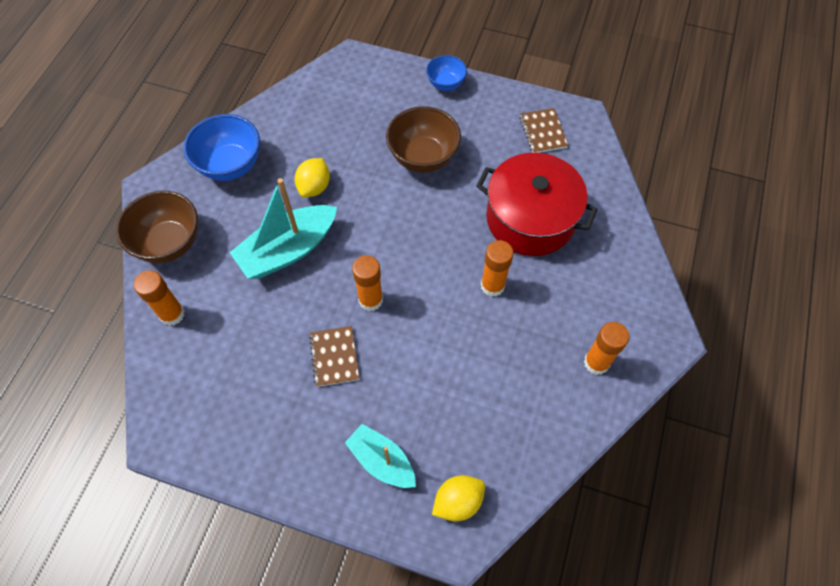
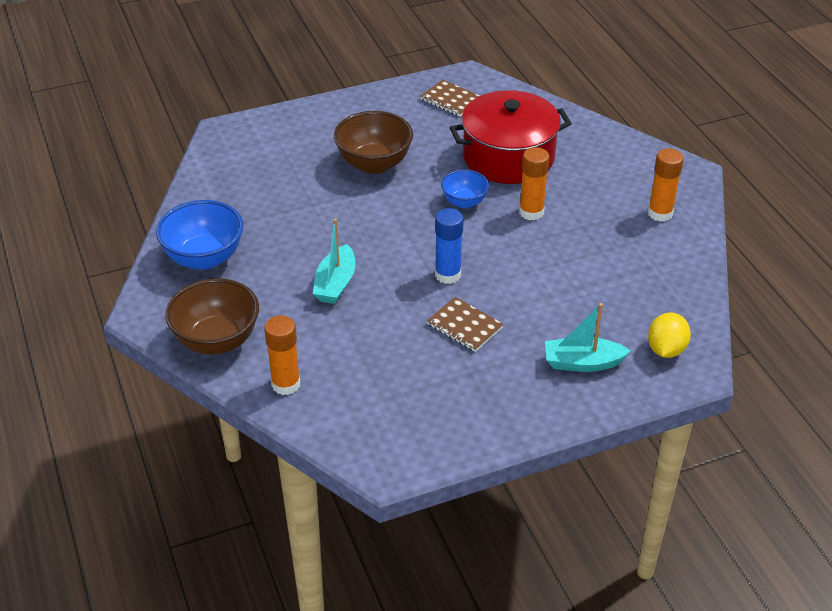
camera: 40 degrees left, 20 degrees down
(288, 250) = (335, 284): turquoise boat -> turquoise boat, size x0.63
(314, 187) = (304, 231): yellow lemon -> none
(370, 300) = (447, 275): orange glue stick -> blue glue stick
(445, 84) = (331, 108): blue bowl -> blue bowl (464, 202)

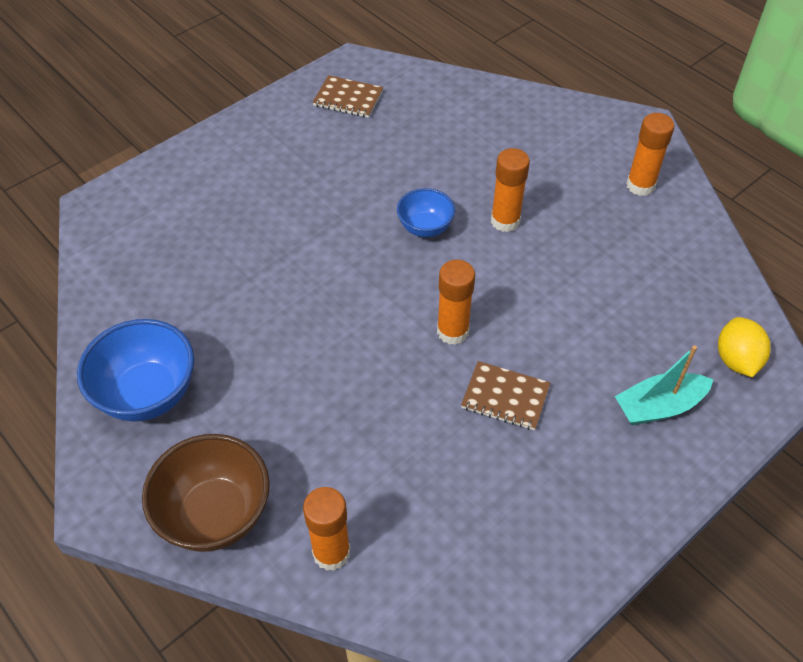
camera: 20 degrees left, 10 degrees up
(335, 284) = (327, 383): turquoise boat -> none
(374, 164) = (299, 204): brown bowl -> none
(447, 275) = (452, 331): blue glue stick -> orange glue stick
(508, 157) = (446, 156): red pot -> none

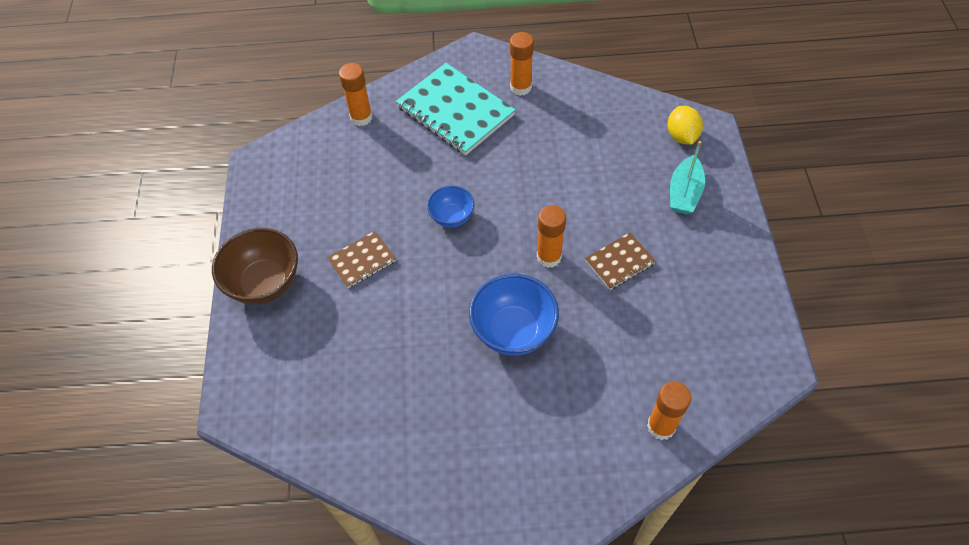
camera: 50 degrees left, 5 degrees up
(147, 394) = (452, 469): blue bowl -> blue bowl (513, 331)
(215, 514) = (584, 479): brown bowl -> brown bowl (265, 283)
(348, 98) = (289, 185): brown notebook -> brown notebook (362, 260)
(505, 221) = (486, 172): orange glue stick -> orange glue stick (361, 117)
(553, 155) = (455, 111): none -> turquoise notebook
(736, 360) = (681, 136): yellow lemon -> yellow lemon turned 45 degrees clockwise

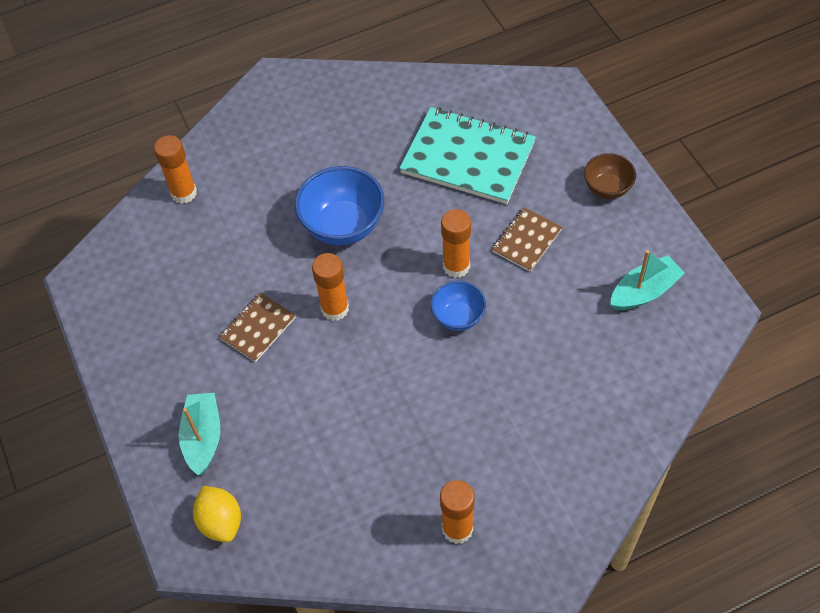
camera: 160 degrees right, 0 degrees up
(265, 283) = (607, 188): brown bowl -> brown bowl, size x0.59
(300, 189) = (644, 291): none -> turquoise boat
(361, 117) = (637, 407): orange glue stick -> orange glue stick (456, 266)
(455, 111) = (525, 459): turquoise notebook -> turquoise notebook (468, 158)

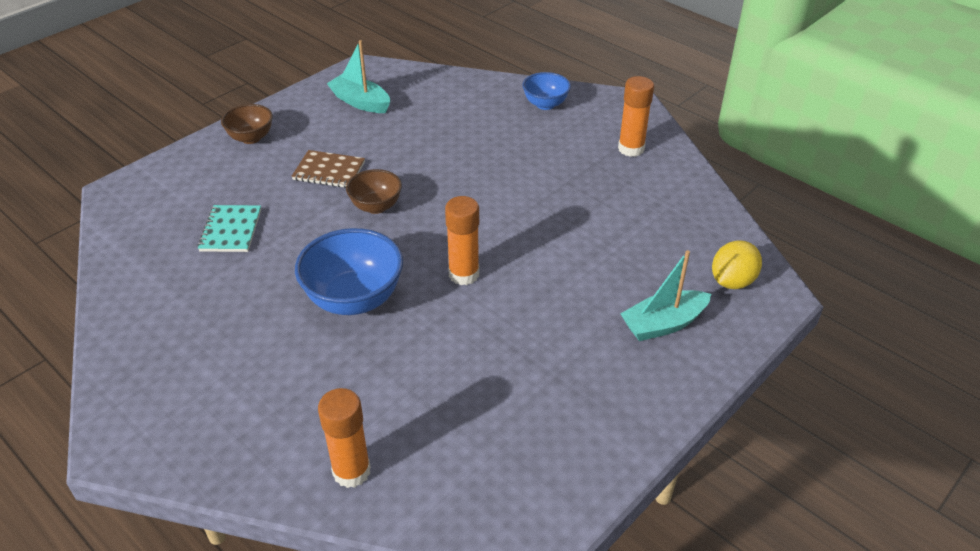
camera: 115 degrees left, 15 degrees down
(258, 328) = (517, 325): brown notebook -> none
(456, 266) = (376, 206): orange glue stick -> brown bowl
(458, 317) = (434, 192): blue bowl -> blue bowl (545, 104)
(468, 158) = (231, 230): turquoise notebook -> turquoise notebook, size x0.51

